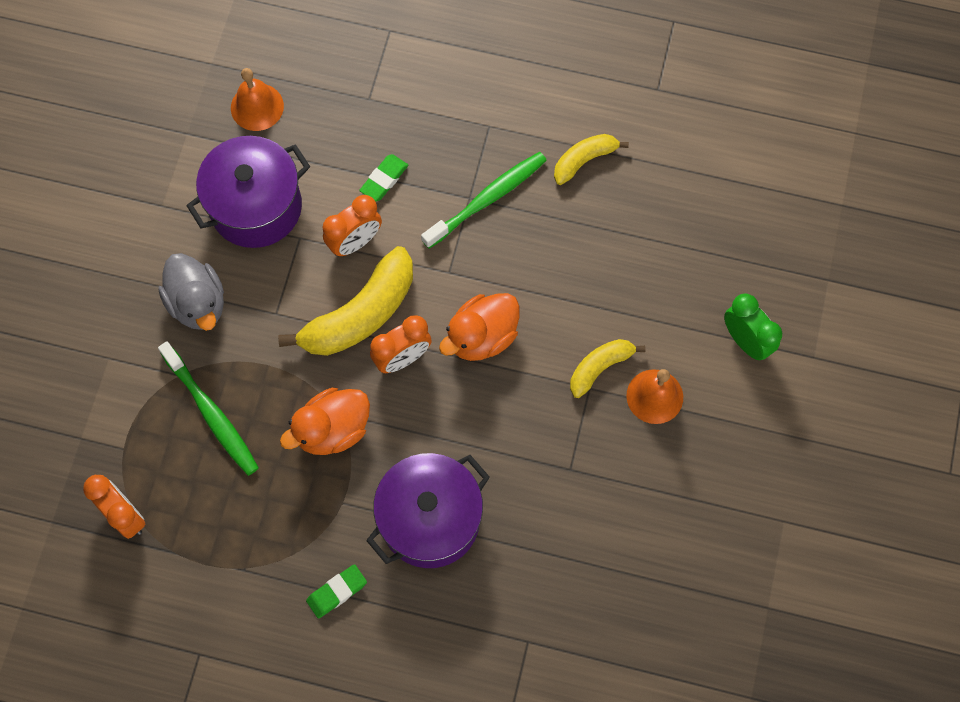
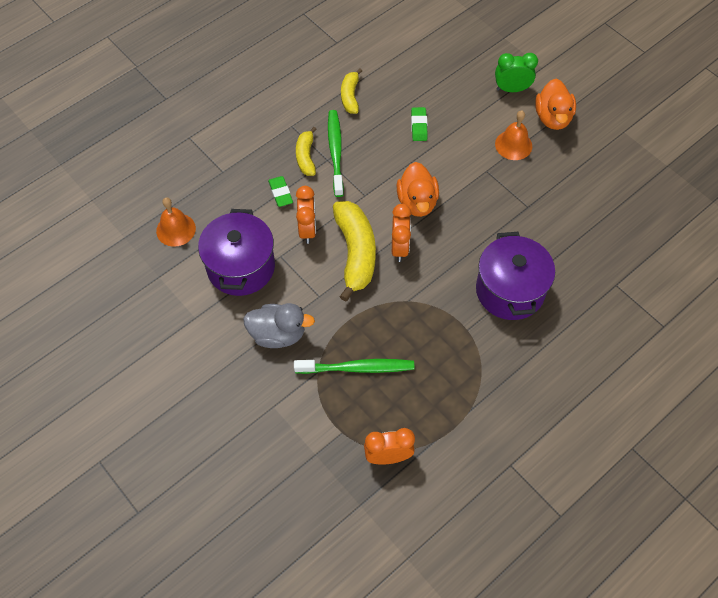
camera: 55 degrees left, 10 degrees down
(332, 430) = (417, 308): orange duck -> orange duck (552, 118)
(337, 592) = (521, 364): green eraser -> green eraser (419, 126)
(600, 367) = (478, 159): yellow banana -> yellow banana (306, 156)

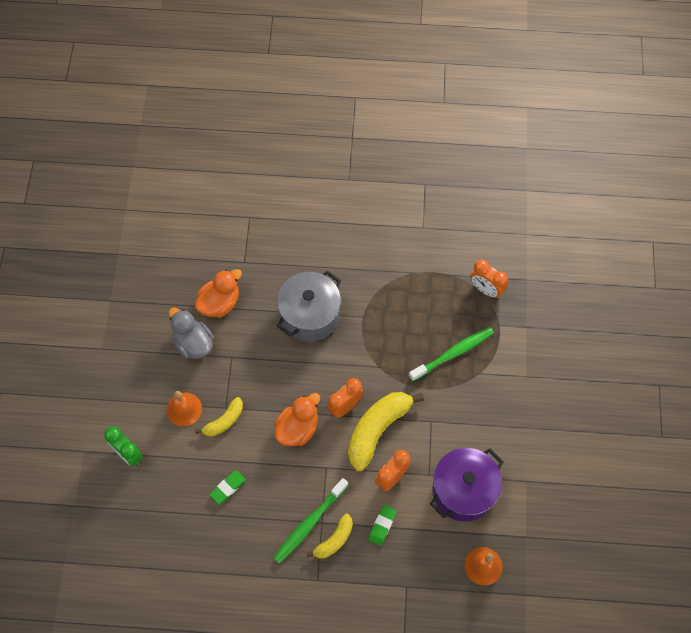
camera: 135 degrees left, 5 degrees up
(278, 334) = (482, 419): grey duck -> grey duck (193, 343)
(350, 96) = (246, 565): yellow banana -> yellow banana (224, 421)
(357, 368) = (453, 353): green toothbrush -> green toothbrush turned 105 degrees clockwise
(510, 290) = (310, 316): purple pot -> grey pot
(552, 118) = (132, 404): orange duck -> orange duck (219, 303)

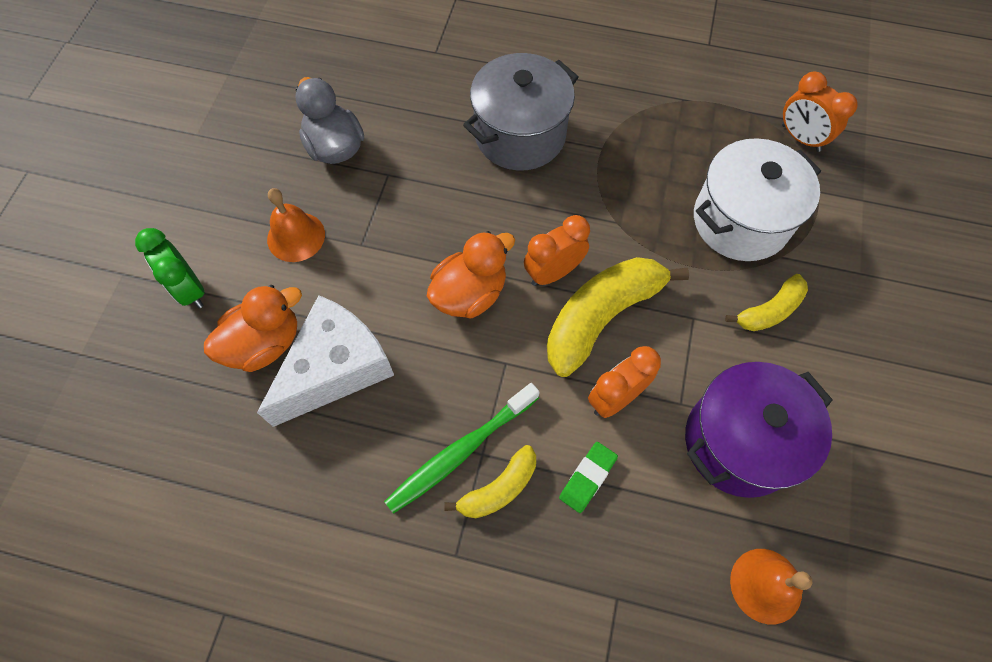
camera: 10 degrees right, 0 degrees up
(219, 303) = (387, 99): orange duck -> orange duck (264, 343)
(224, 421) = (354, 264): yellow banana -> yellow banana (769, 311)
(228, 488) = (336, 368): green eraser -> white cheese
(453, 353) = (740, 221): green toothbrush -> white pot

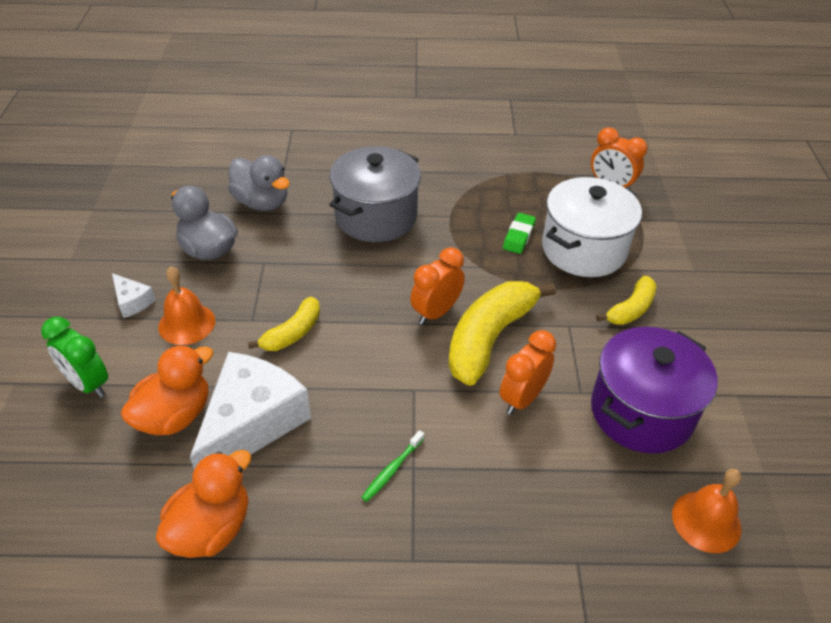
camera: 15 degrees left, 20 degrees down
(248, 199) = (132, 302): none -> white cheese
(402, 95) = (262, 202): none -> grey duck
(460, 452) = (392, 470): green toothbrush -> green toothbrush, size x0.51
(470, 293) = (365, 341): orange duck -> orange duck (211, 529)
(498, 489) = (437, 493): yellow banana -> yellow banana (292, 333)
(587, 478) = (518, 467): green eraser -> green eraser (518, 236)

